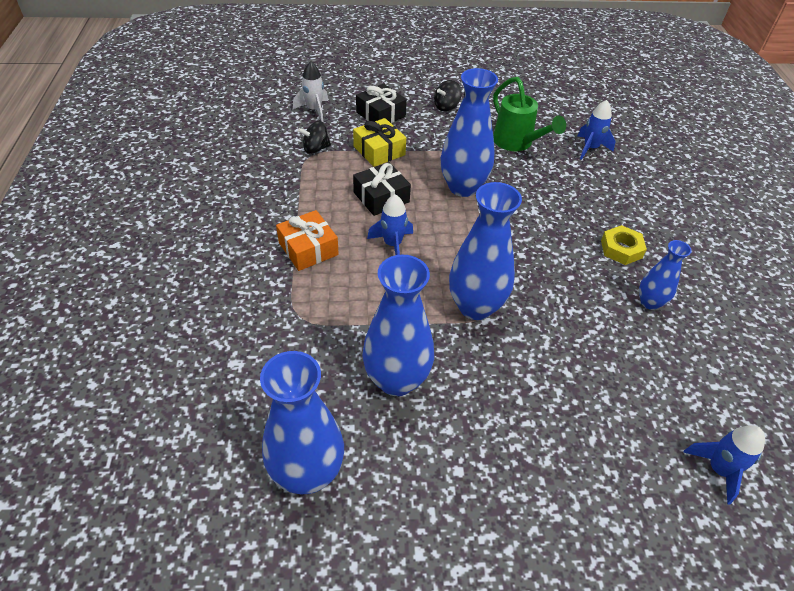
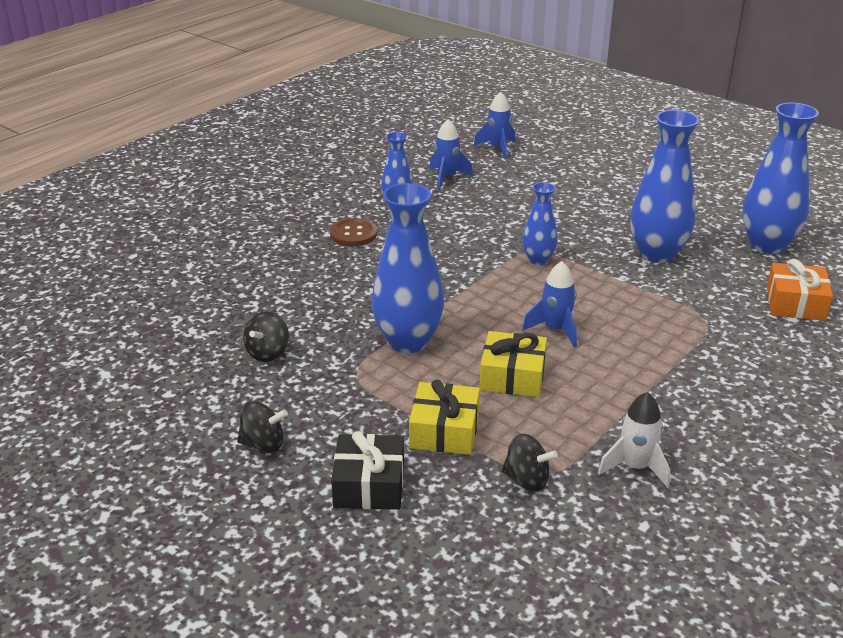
camera: 135 degrees left, 15 degrees down
(308, 249) = (650, 367): orange gift -> orange gift (795, 303)
(314, 110) = (459, 552): white rocket -> white rocket (635, 467)
(381, 197) = (512, 376): black gift -> yellow gift
(475, 306) = (538, 260): blue vase -> blue vase, size x0.55
(516, 143) = (268, 353): green watering can -> black spinning top
(590, 148) = (205, 307): blue rocket -> blue rocket (447, 178)
(621, 249) = (353, 234): yellow nut -> brown button

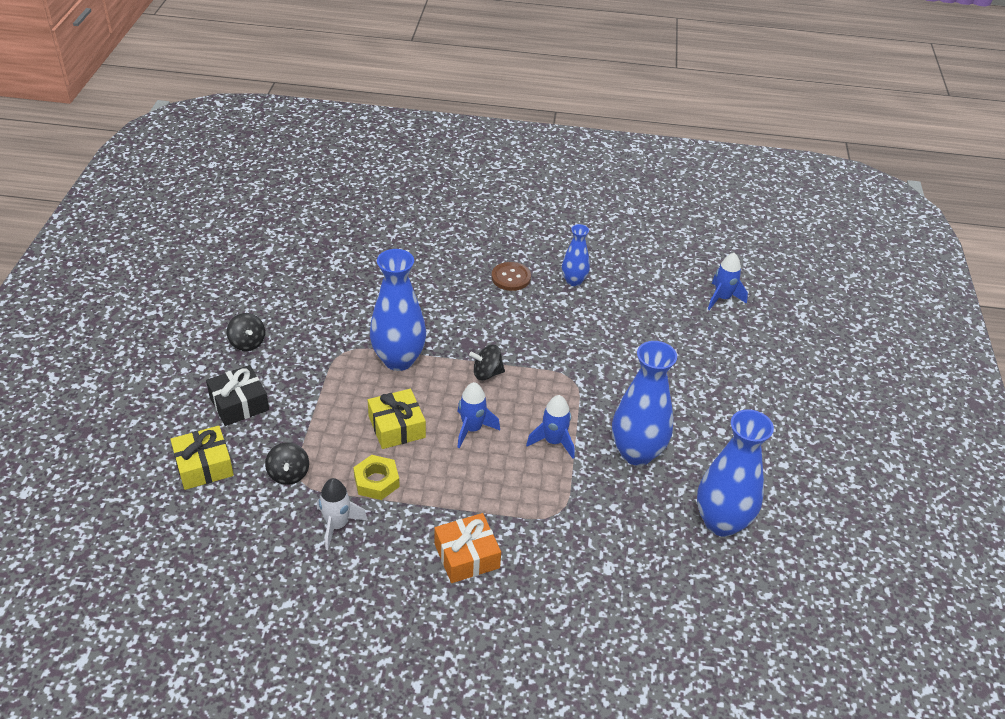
camera: 55 degrees right, 10 degrees up
(268, 353) = (337, 303): black spinning top -> black spinning top (487, 373)
(444, 431) = (313, 416): yellow gift -> yellow gift (204, 465)
(447, 178) = (641, 290): blue rocket -> blue rocket (553, 442)
(538, 260) = (563, 386): blue vase -> none
(586, 417) = (376, 481): none -> yellow nut
(795, 303) = (634, 566): orange gift -> orange gift (466, 556)

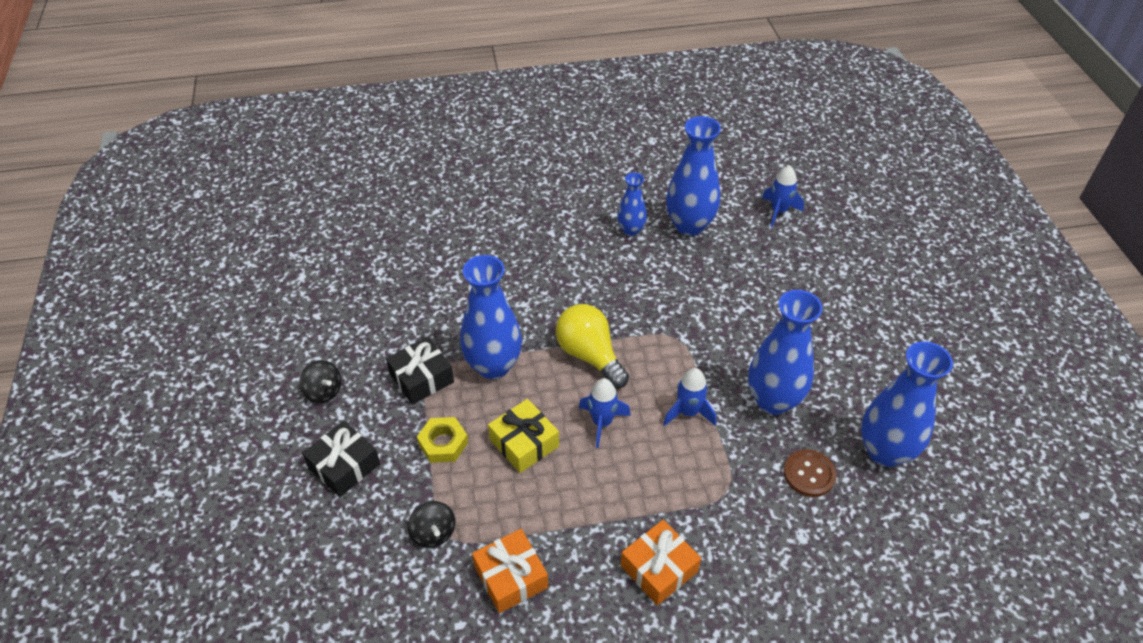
camera: 15 degrees left, 5 degrees up
(204, 465) = (336, 552): yellow gift -> none
(333, 353) = (421, 378): none -> black gift
(337, 525) = (511, 577): white rocket -> orange gift
(376, 481) = (530, 512): yellow nut -> yellow nut (443, 443)
(487, 373) = (589, 355): black spinning top -> yellow light bulb
(511, 277) = (567, 243): brown button -> brown button (809, 474)
(630, 290) = (689, 225): none -> blue vase

